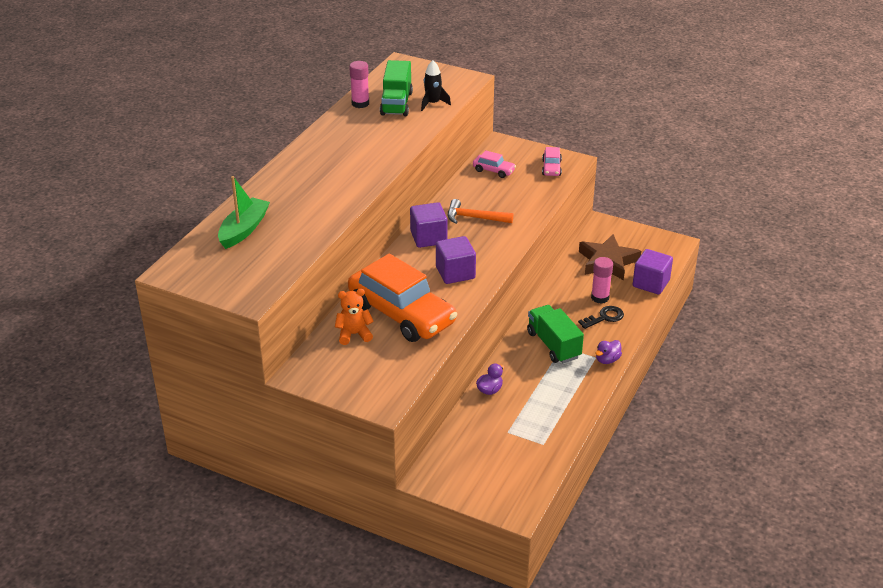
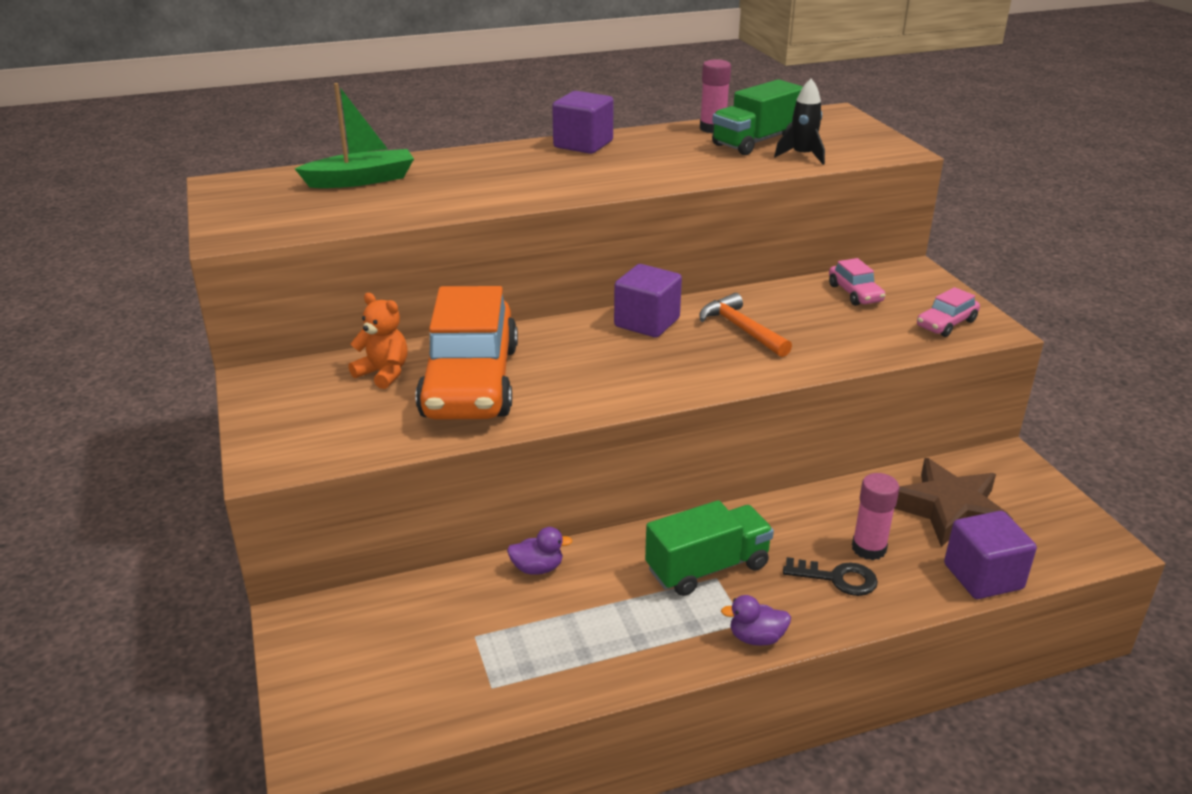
camera: 45 degrees right, 5 degrees down
(455, 273) = (611, 373): purple cube -> purple cube (583, 144)
(553, 345) = (707, 568): green truck -> green truck turned 45 degrees clockwise

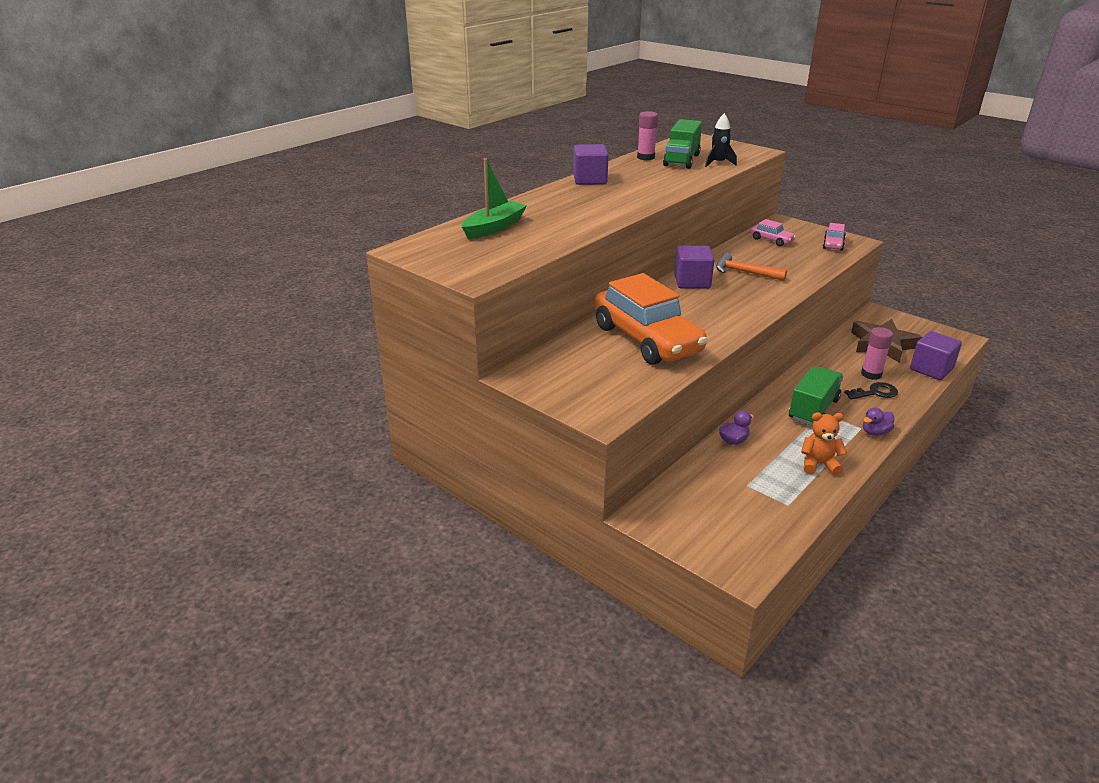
camera: 30 degrees left, 0 degrees up
(383, 373) = (589, 350): orange teddy bear -> orange teddy bear (818, 464)

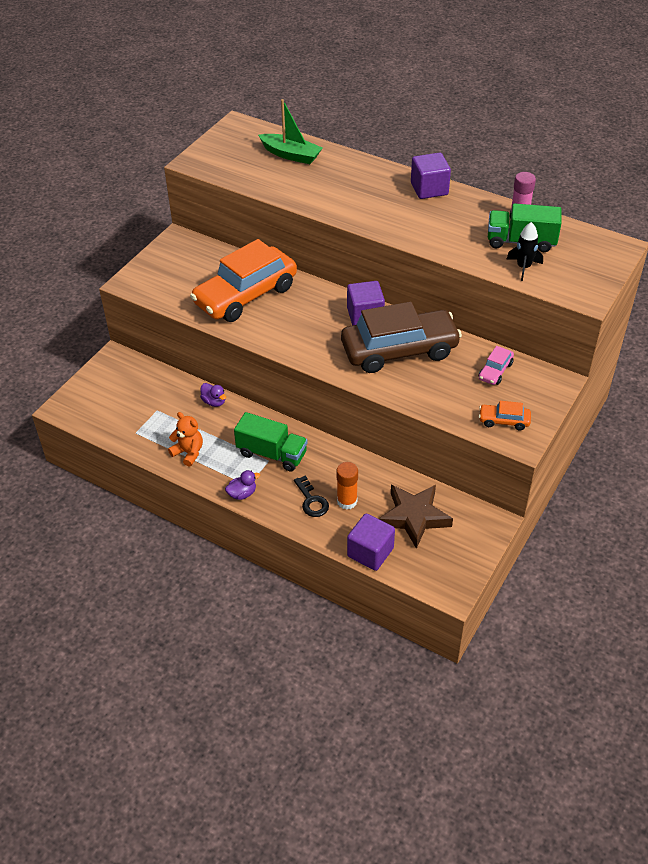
camera: 80 degrees right, 15 degrees up
(744, 272) = (399, 350): orange hammer -> brown car
(818, 464) = (188, 453): orange teddy bear -> orange teddy bear turned 45 degrees counterclockwise
(833, 244) = (504, 421): pink car -> orange car
(871, 374) = (347, 501): pink glue stick -> orange glue stick
(875, 432) = (242, 494): purple duck -> purple duck turned 105 degrees clockwise

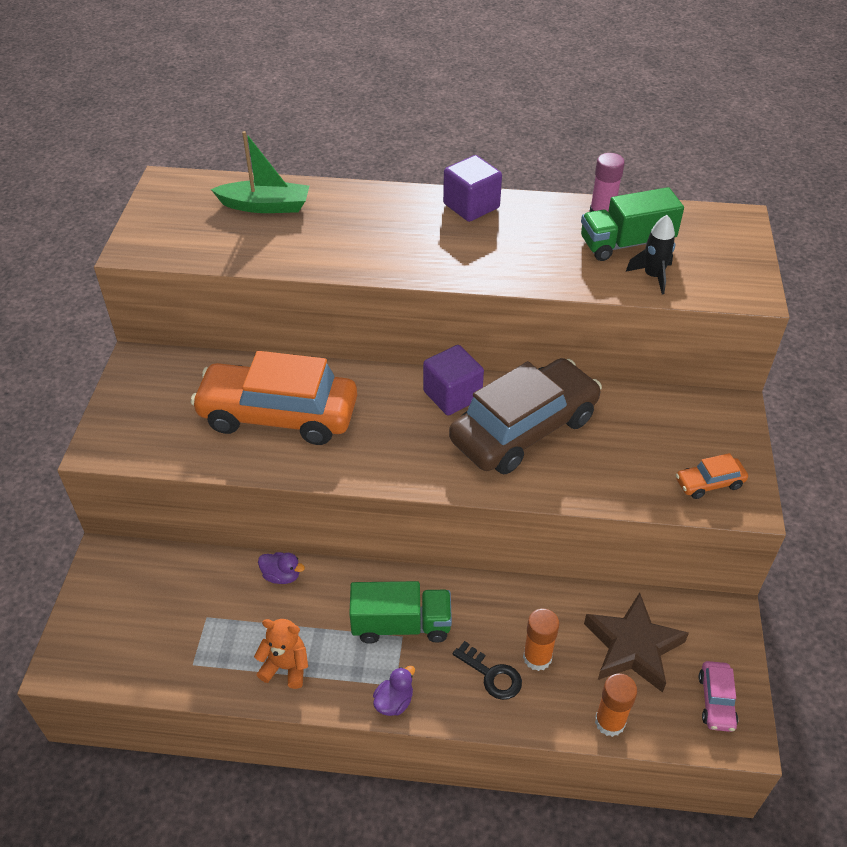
camera: 25 degrees left, 0 degrees up
(246, 295) = (278, 415): orange car -> orange car turned 75 degrees clockwise
(370, 552) = (610, 722): purple cube -> orange glue stick
(495, 371) = (655, 419): pink car -> pink car (716, 701)

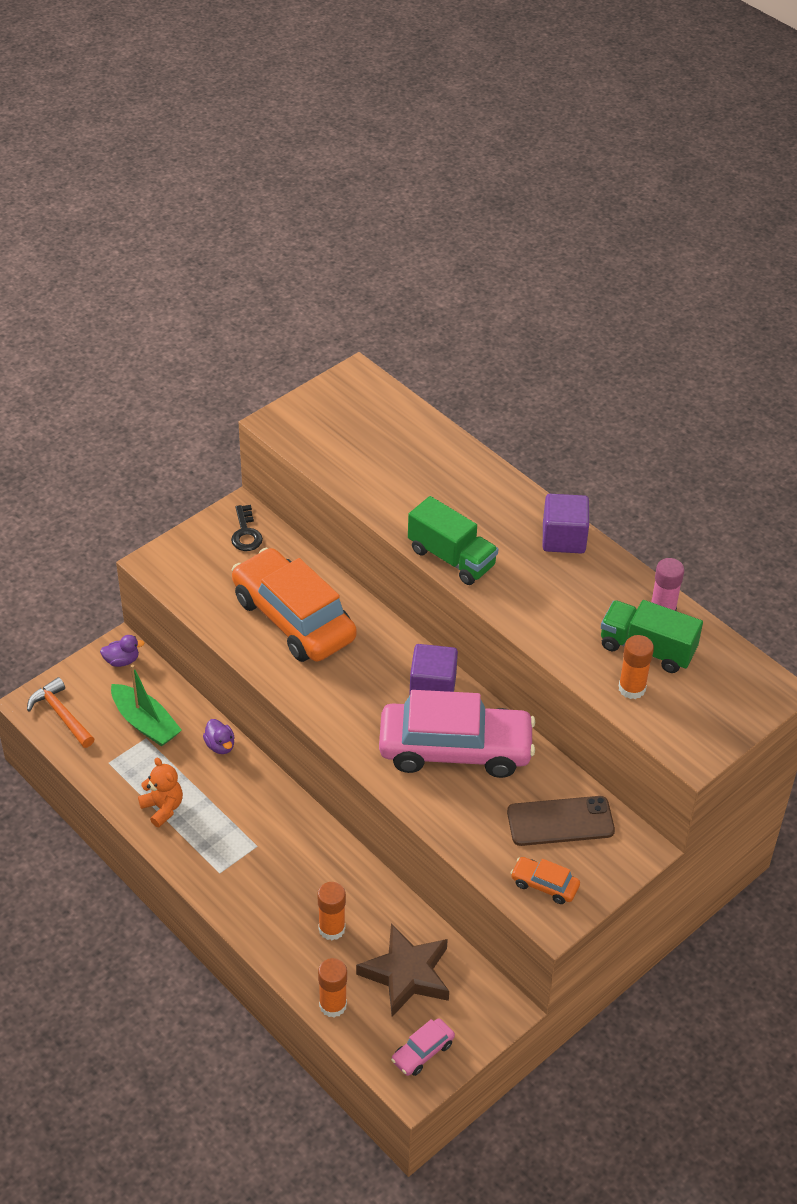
camera: 40 degrees right, 0 degrees up
(102, 654) = (61, 715): none -> orange hammer
(265, 206) = (406, 442): green boat -> green boat (145, 723)
(394, 702) = (207, 882): purple duck -> purple duck (122, 660)
(401, 625) = (264, 837): green truck -> green truck (451, 558)
(492, 675) = (288, 915): black key -> black key (246, 533)
(524, 429) = (455, 749): brown car -> pink car
(653, 276) = (632, 688): black rocket -> orange glue stick
(660, 428) = (560, 821): none -> brown phone

